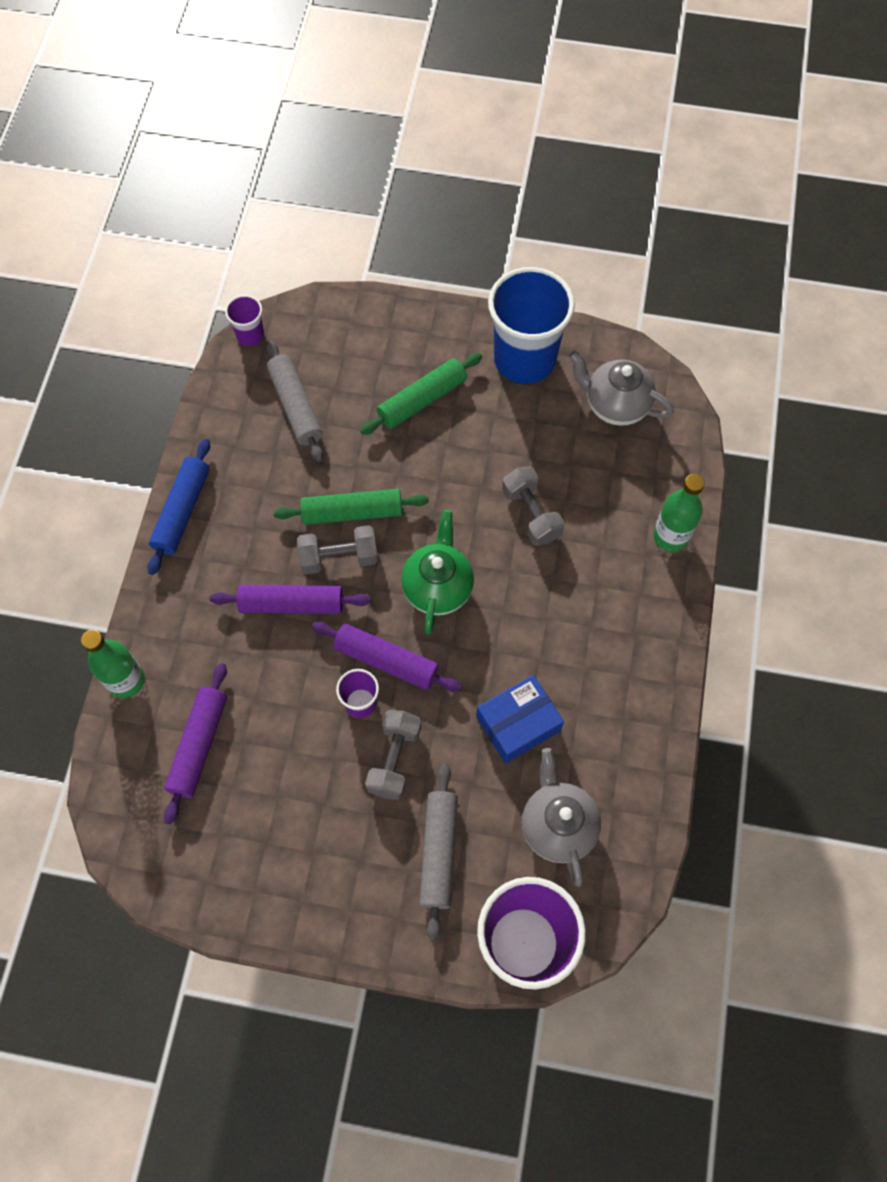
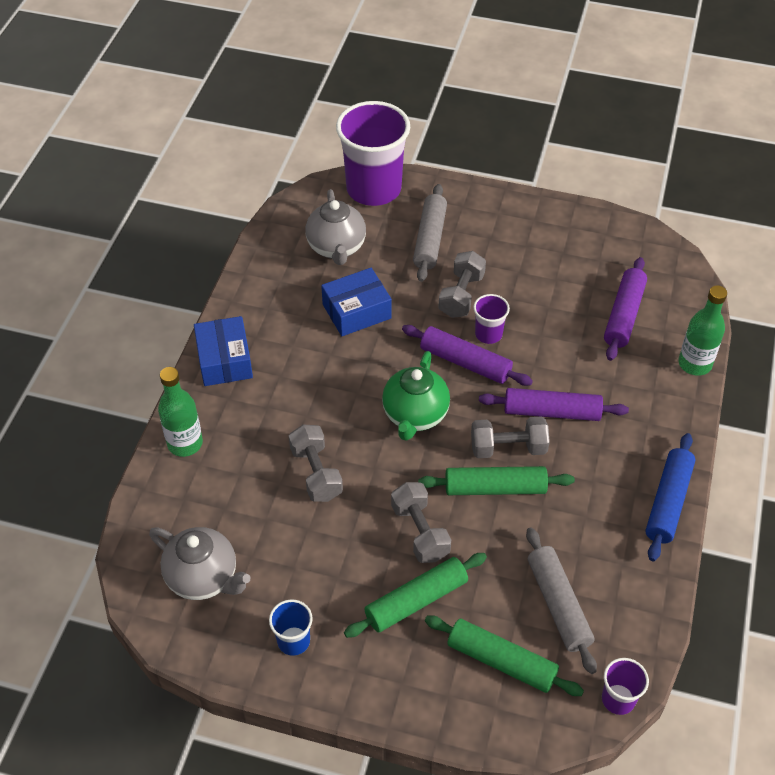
camera: 175 degrees left, 15 degrees down
(346, 356) = (501, 661): none -> green rolling pin
(423, 462) = (420, 532): none -> grey dumbbell
(524, 359) = (293, 641): blue cup -> blue cup, size x0.45
(656, 641) = (225, 360): none -> blue box

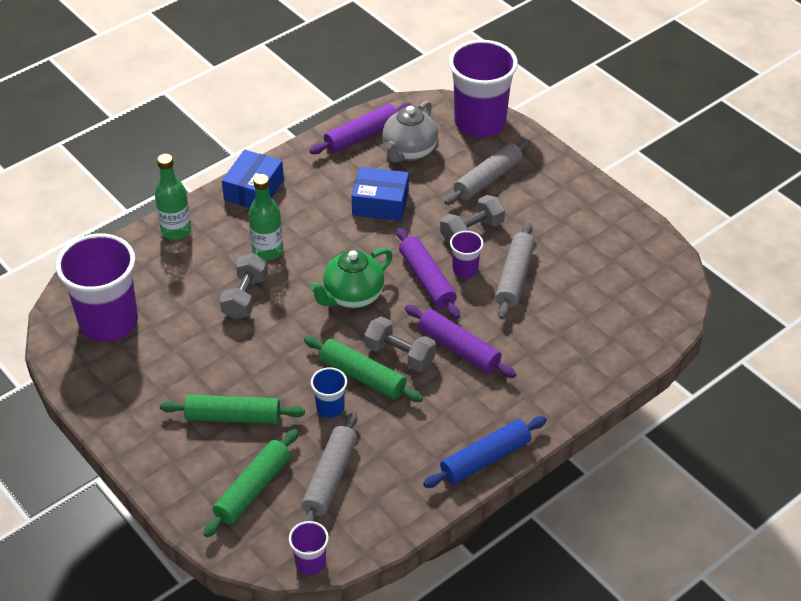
camera: 35 degrees right, 5 degrees down
(203, 578) = (108, 322): grey teapot -> purple cup
(293, 641) = (128, 394): blue cup -> blue cup (330, 407)
(420, 532) = (279, 375): grey dumbbell -> none
(501, 661) = (253, 489): green rolling pin -> green rolling pin turned 60 degrees clockwise
(536, 319) = (514, 277): none -> grey rolling pin
(624, 315) = (590, 310): purple rolling pin -> purple rolling pin (361, 136)
(694, 364) = (612, 375): green bottle -> green bottle (267, 251)

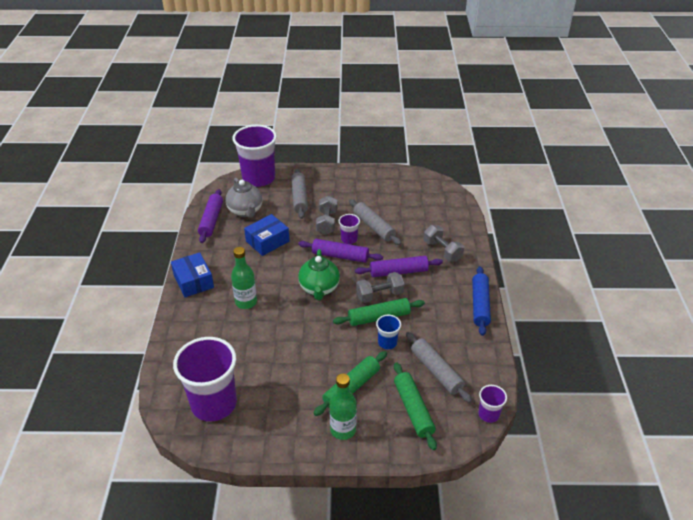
camera: 50 degrees left, 5 degrees down
(176, 230) = (181, 331): green bottle -> green bottle (343, 430)
(245, 297) = (268, 331): grey dumbbell -> grey dumbbell (442, 251)

